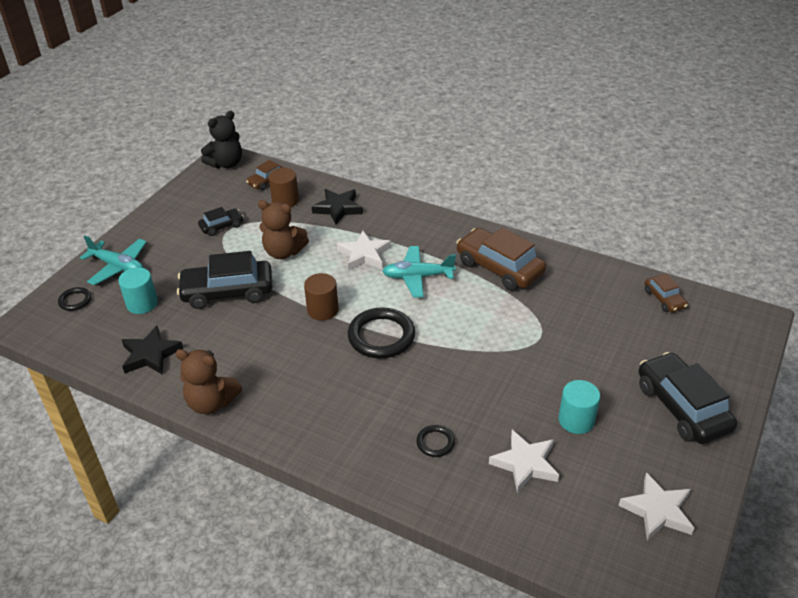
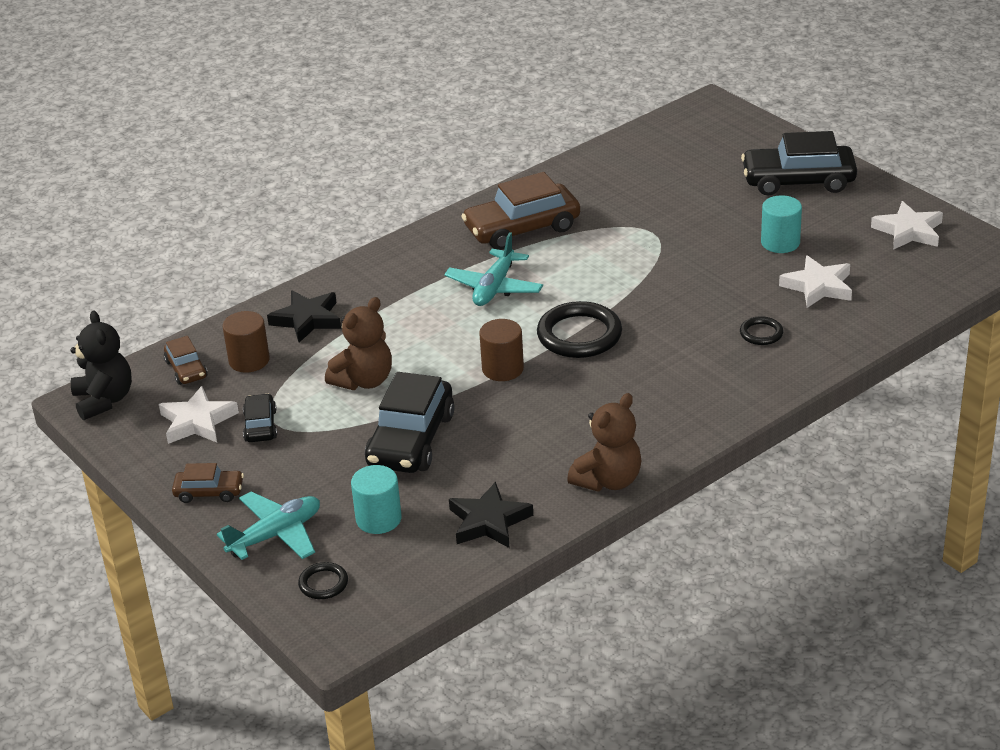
camera: 65 degrees left, 5 degrees down
(364, 254) = (421, 318): white star -> white star (197, 421)
(664, 299) = (648, 144): brown car -> brown car (209, 492)

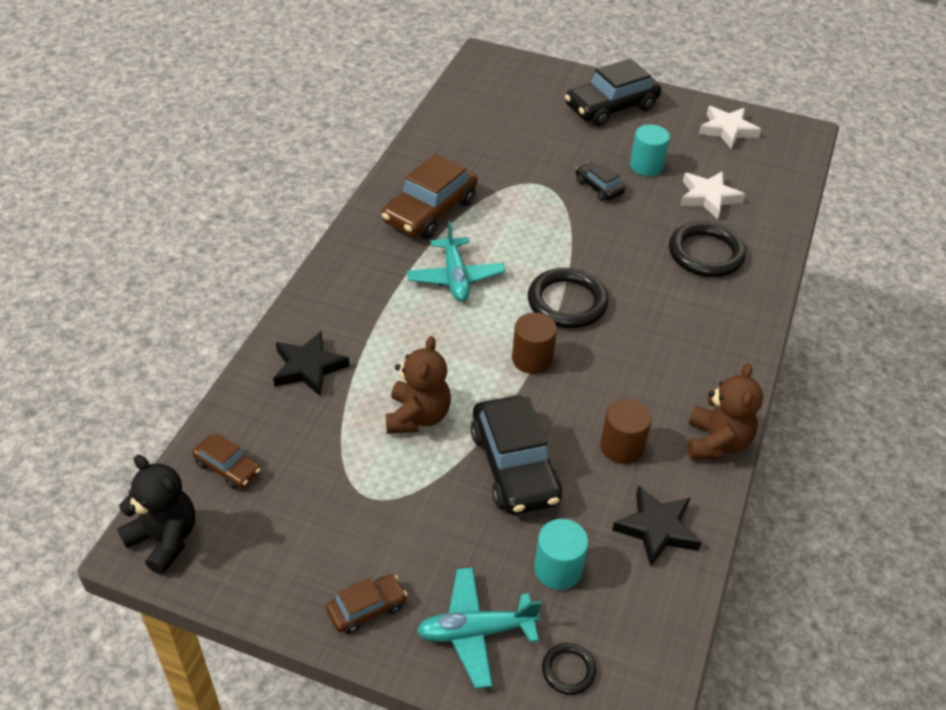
camera: 35 degrees left, 10 degrees up
(197, 421) = (288, 526): white star -> none
(249, 360) = (286, 434): brown cylinder -> brown cylinder (621, 447)
(260, 426) = (357, 506): black car -> black car (598, 187)
(276, 535) = (475, 632): turquoise plane -> turquoise plane turned 120 degrees counterclockwise
(761, 333) = (706, 254): black ring -> black ring, size x1.98

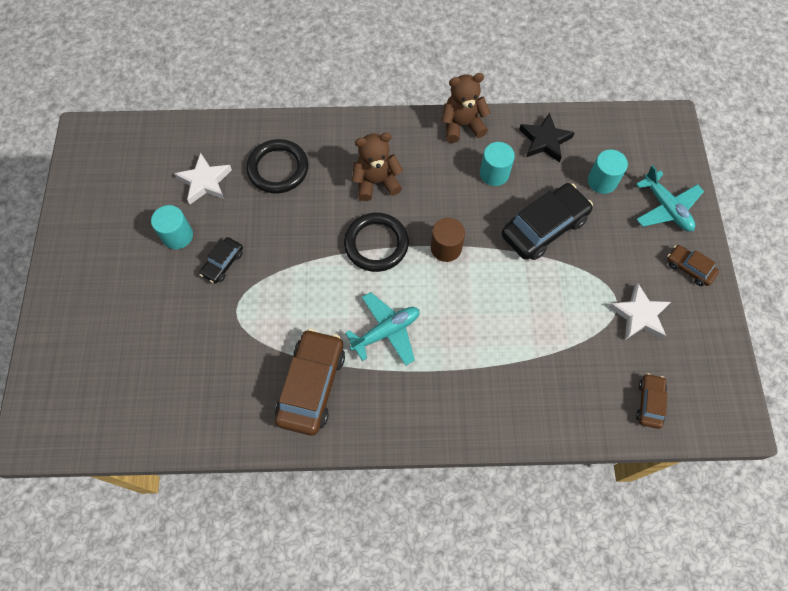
camera: 110 degrees left, 20 degrees up
(164, 539) = (723, 410): black teddy bear -> none
(308, 367) = (534, 396): black star -> none
(417, 416) = (537, 300): brown teddy bear -> brown teddy bear (376, 182)
(430, 211) = (311, 385): brown car -> brown car turned 90 degrees counterclockwise
(568, 670) = (658, 158): black ring -> none
(611, 107) = (92, 288): black car -> none
(621, 447) = (494, 173): brown cylinder -> turquoise cylinder
(727, 130) = (99, 188): white star -> white star (639, 315)

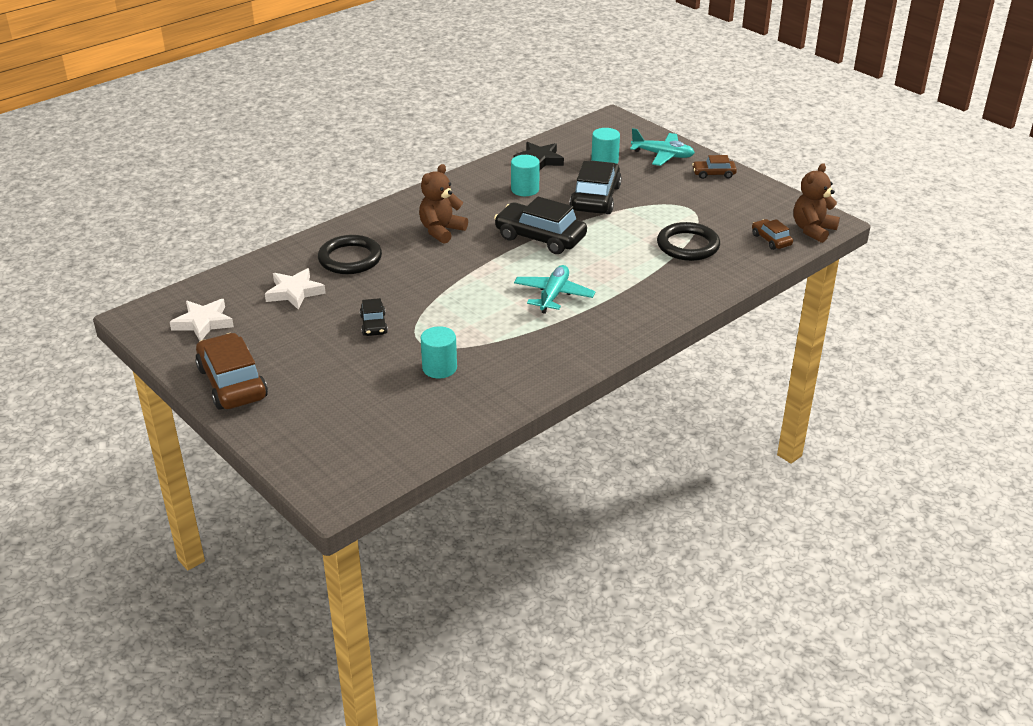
camera: 40 degrees left, 30 degrees down
(177, 236) = (312, 329): turquoise cylinder -> turquoise cylinder (439, 368)
(311, 385) = (535, 347): brown car -> brown car (232, 383)
(376, 244) = (485, 259): black ring -> black ring (688, 245)
(446, 248) = (540, 238): brown cylinder -> black car
(462, 125) = (468, 178): brown teddy bear -> brown teddy bear (813, 230)
(639, 315) = (712, 207): white star -> white star (203, 323)

